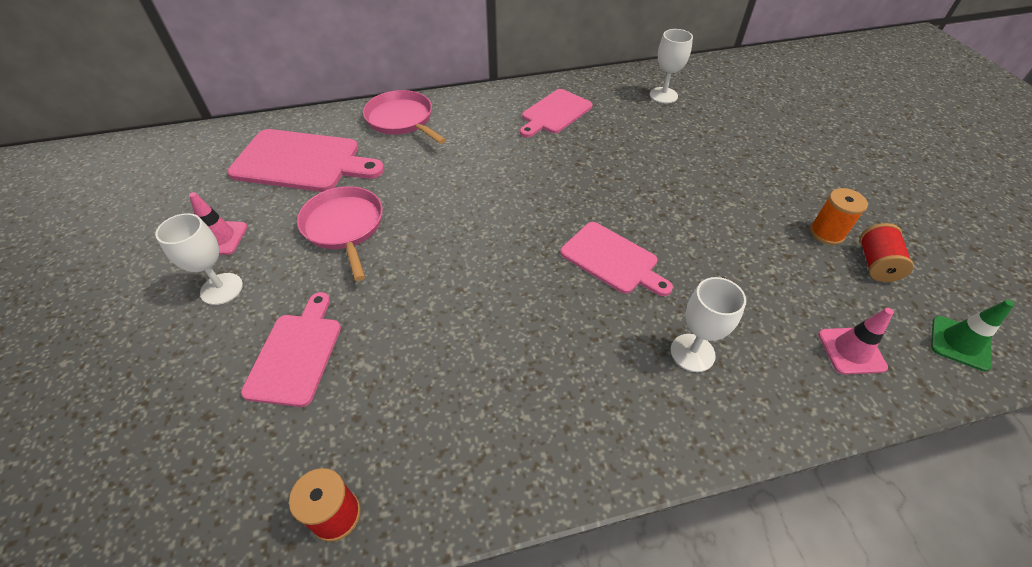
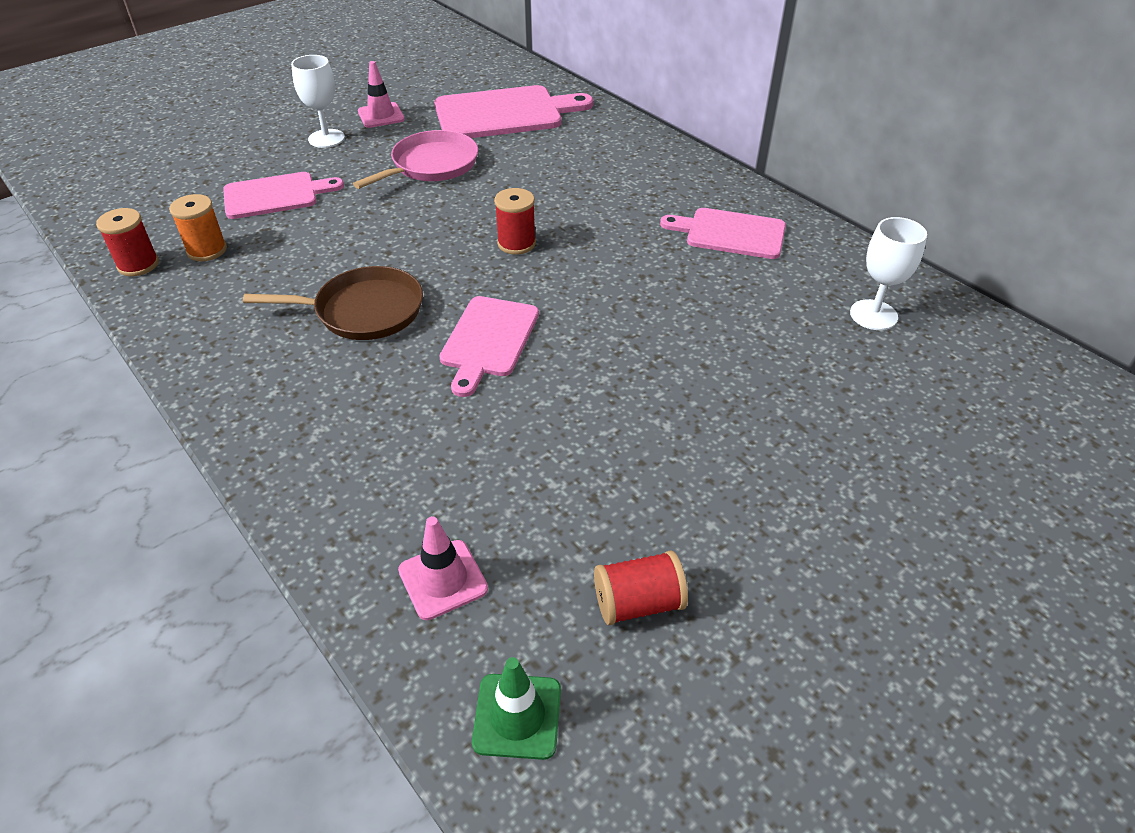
camera: 65 degrees right, 5 degrees down
(302, 161) = (504, 113): pink cutting board -> pink cutting board turned 90 degrees counterclockwise
(401, 120) = (616, 140): pink pan -> none
(500, 210) = (516, 243): none -> red spool
(536, 325) = (364, 311): none -> brown pan
(692, 352) = (376, 430): white goblet -> none
(826, 233) = (672, 537): orange spool -> orange spool (207, 250)

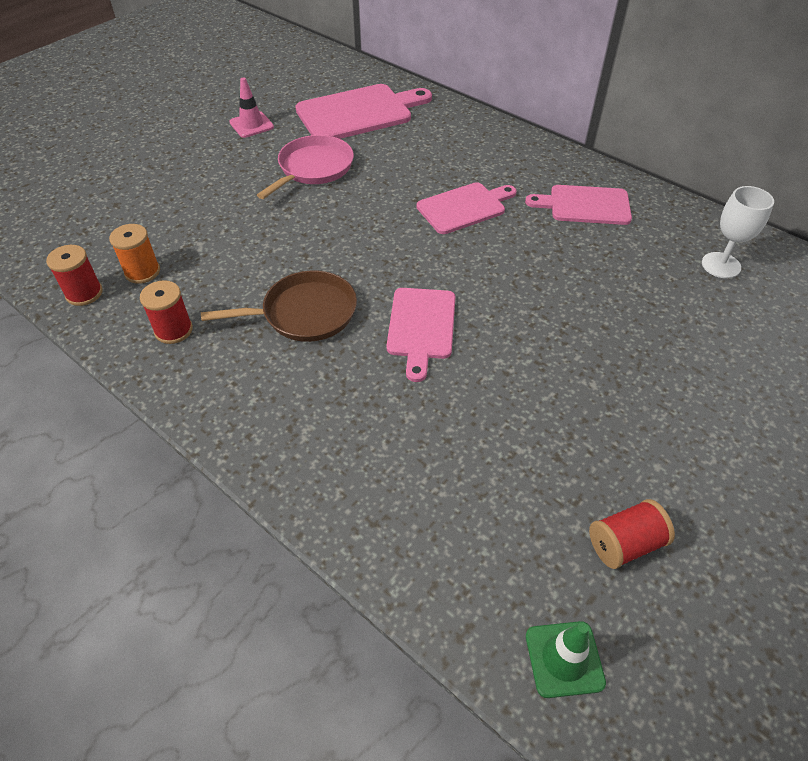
camera: 10 degrees left, 5 degrees up
(275, 195) = (185, 212): pink cutting board -> pink cutting board (464, 207)
(326, 138) = (211, 152): white goblet -> none
(443, 579) = (461, 549): pink traffic cone -> none
(516, 243) = (413, 234): red spool -> red spool (173, 330)

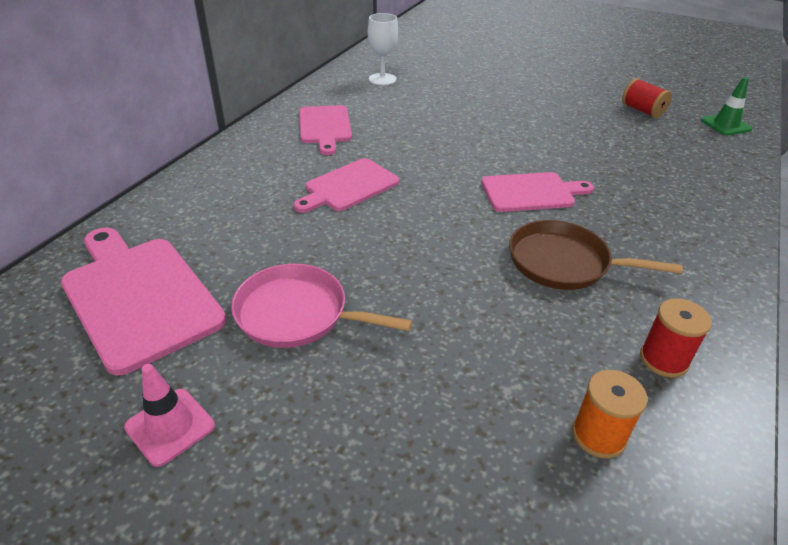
camera: 105 degrees left, 10 degrees down
(84, 293) = (684, 494): red spool -> none
(305, 313) = (563, 262): brown pan -> brown pan turned 45 degrees counterclockwise
(464, 207) = (348, 186): pink cutting board -> pink cutting board turned 90 degrees counterclockwise

